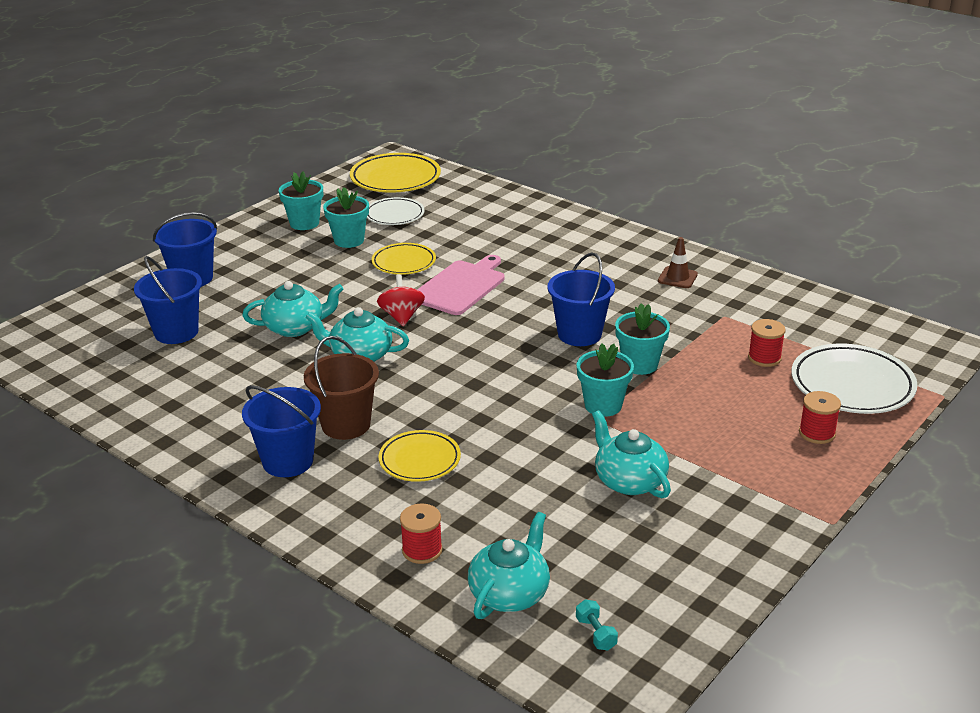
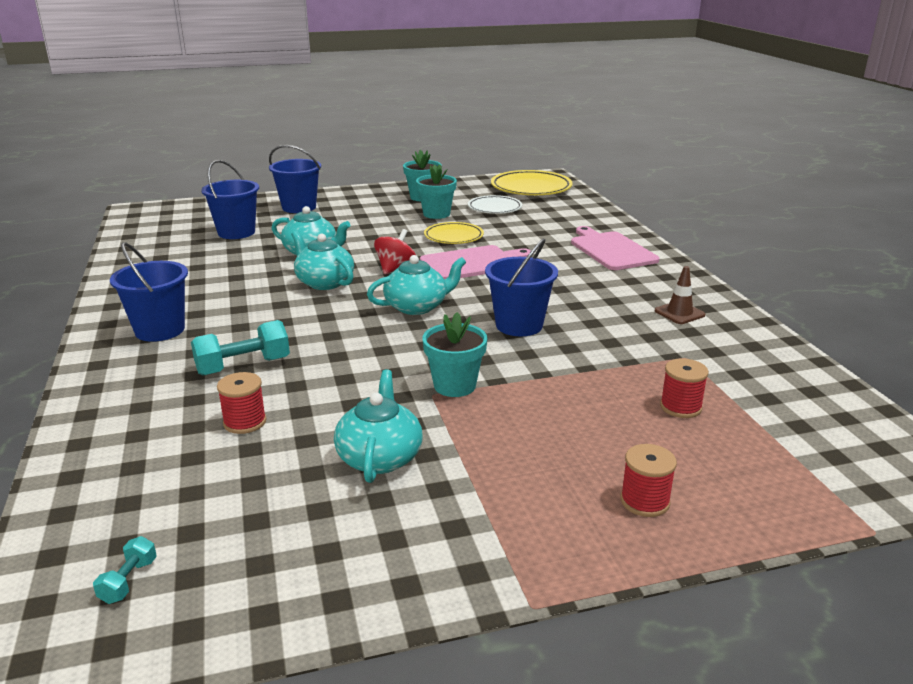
camera: 35 degrees right, 5 degrees down
(346, 425) = (237, 322): brown bucket -> none
(419, 460) = (243, 366): yellow plate -> turquoise dumbbell
(422, 550) = (130, 432): red spool -> red spool (245, 422)
(510, 593) = (128, 502): turquoise teapot -> turquoise teapot (417, 306)
(556, 231) = (611, 250): none -> pink cutting board
(640, 364) = (539, 366): turquoise flower pot -> none
(852, 385) = (755, 471): white plate -> none

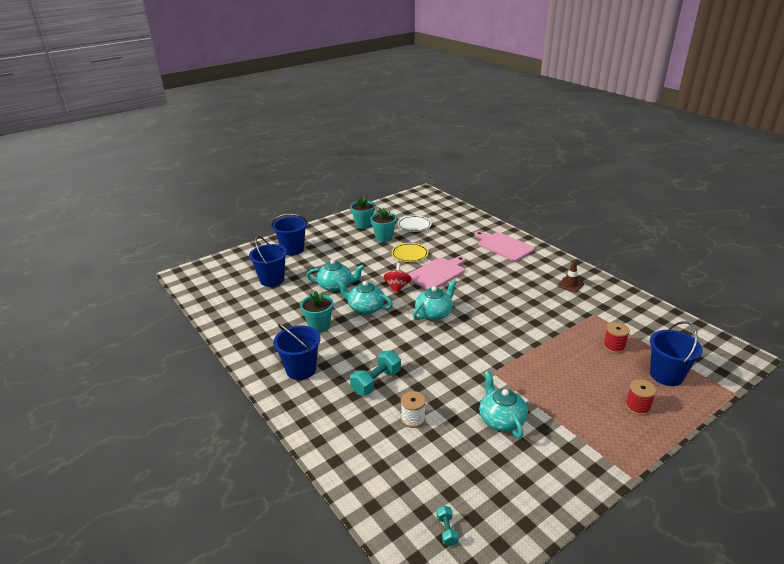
camera: 20 degrees left, 5 degrees up
(245, 422) = (413, 419): red spool -> white spool
(454, 386) = (499, 363): turquoise flower pot -> turquoise flower pot (319, 326)
(519, 325) = (499, 313): blue bucket -> blue bucket (666, 375)
(531, 188) = (422, 204): yellow plate -> none

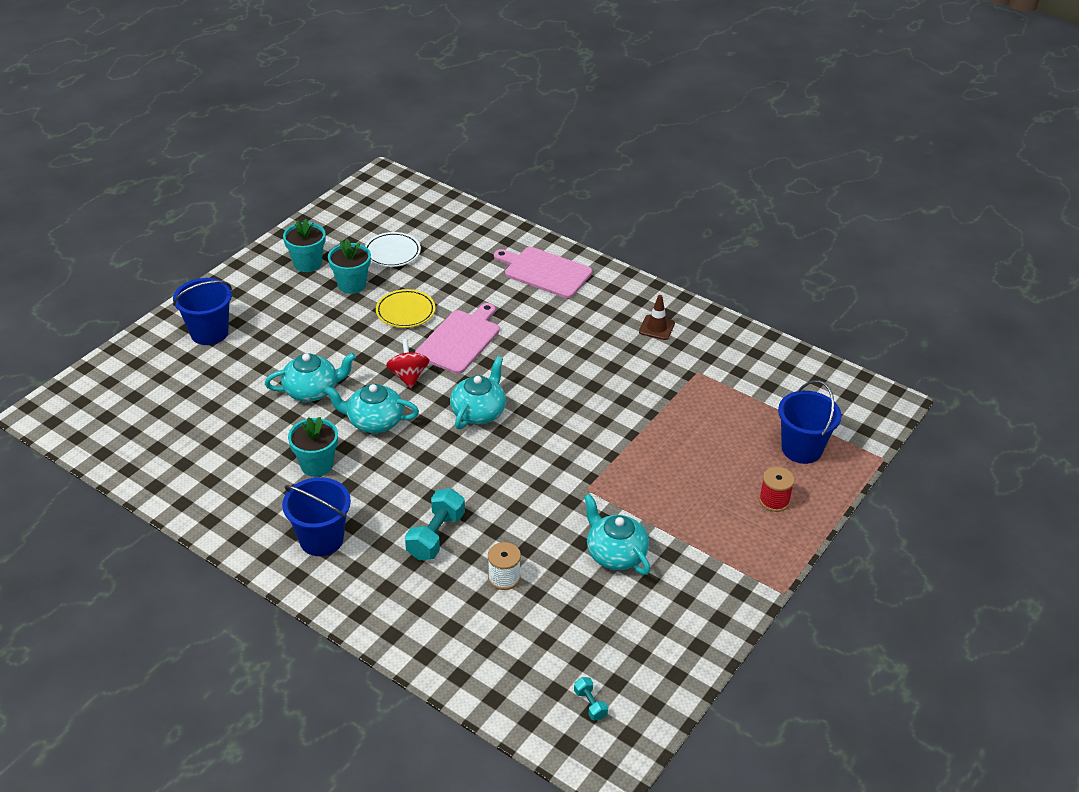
camera: 20 degrees left, 10 degrees up
(272, 280) = (203, 397): blue bucket -> none
(614, 347) = (732, 419): red spool -> none

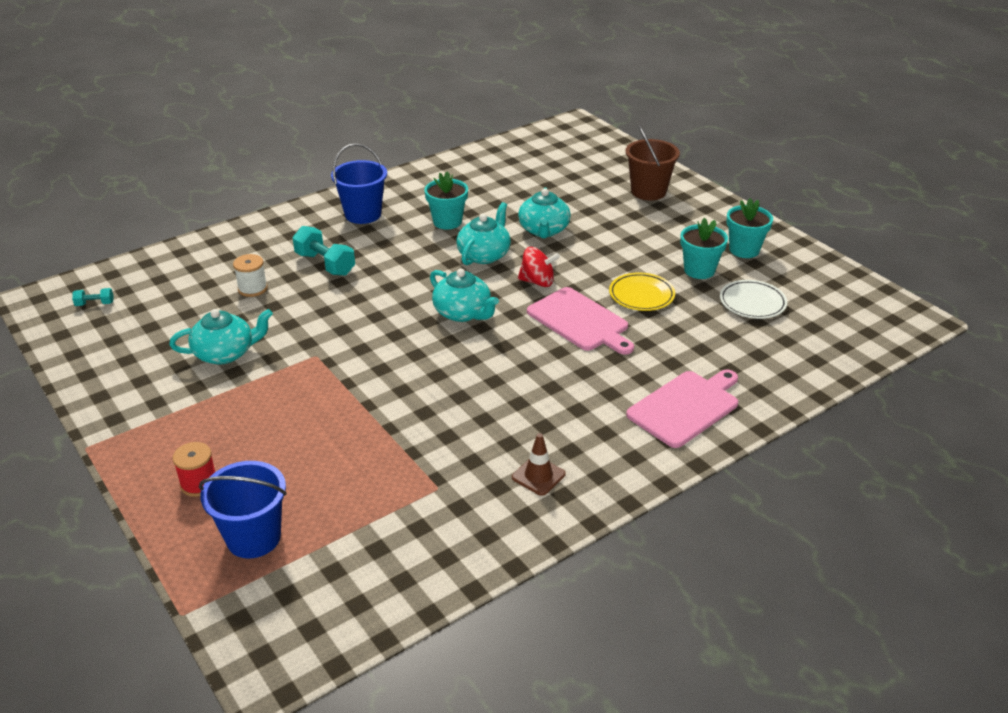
camera: 110 degrees right, 5 degrees down
(209, 333) = (648, 191): blue bucket -> brown bucket

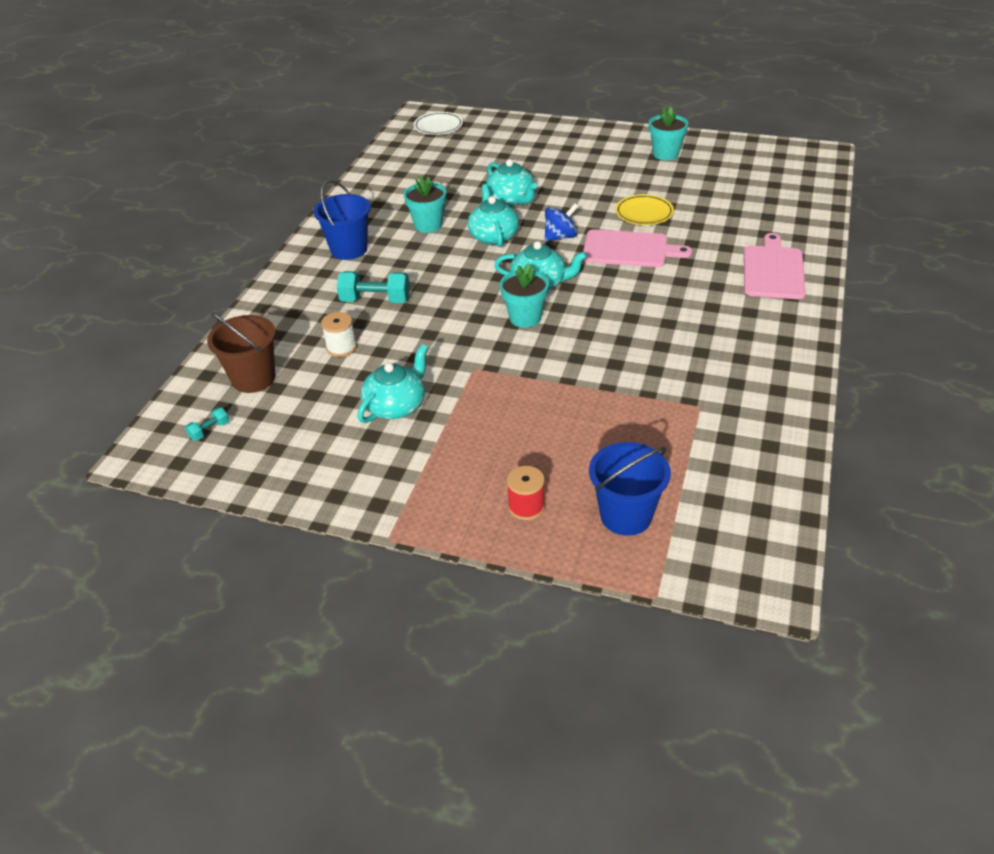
camera: 35 degrees left, 5 degrees up
(537, 282) = (560, 237): red spinning top -> blue spinning top
(538, 476) = (750, 361): brown traffic cone -> none
(648, 191) = (546, 141): brown bucket -> brown bucket (253, 378)
(699, 270) = (657, 180): turquoise flower pot -> turquoise flower pot (525, 318)
(752, 303) = (719, 186): white plate -> white plate (438, 126)

